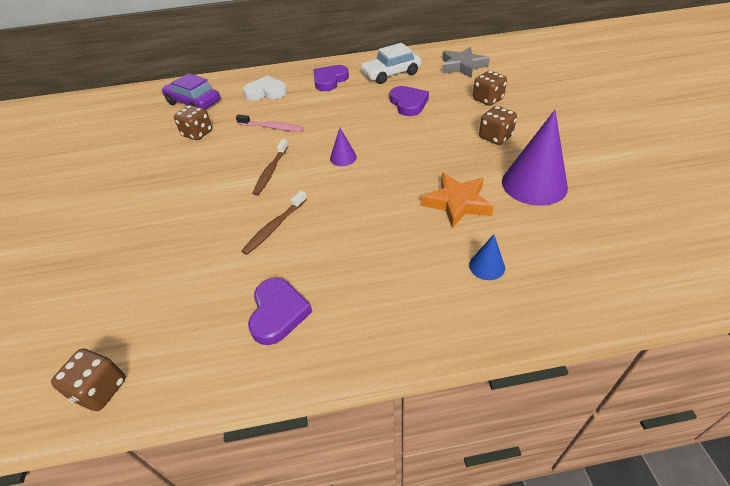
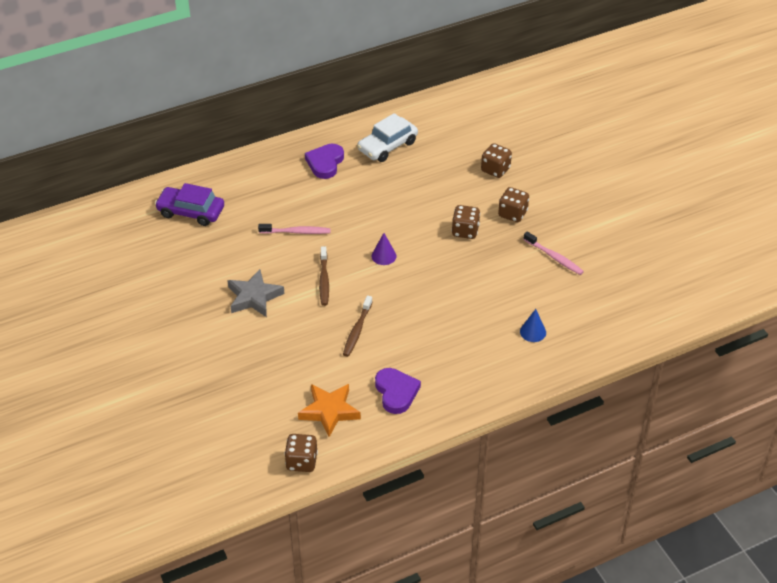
camera: 20 degrees left, 0 degrees up
(197, 134) = (223, 250): brown dice -> brown dice (465, 231)
(266, 92) = (263, 188): white heart -> none
(408, 103) = (420, 184): purple heart -> none
(457, 203) = (497, 285): orange star -> orange star (329, 411)
(462, 66) = (459, 127): grey star -> grey star (254, 297)
(534, 184) = (554, 257): purple cone -> pink toothbrush

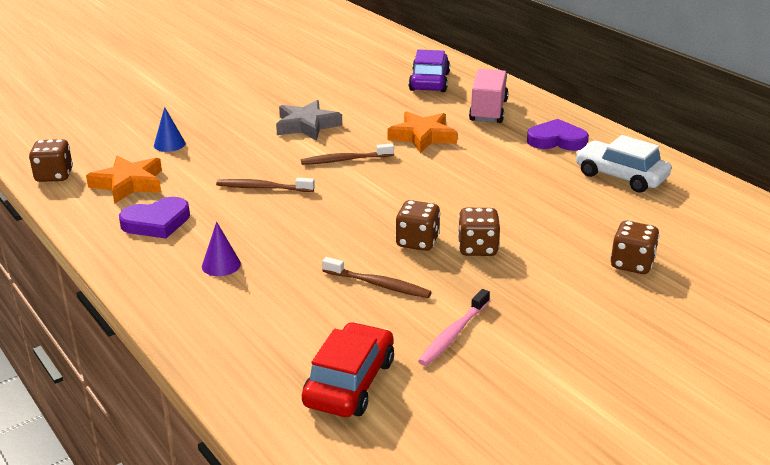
camera: 80 degrees right, 15 degrees down
(262, 188) = (488, 111): none -> pink truck
(296, 232) = (422, 136): pink toothbrush -> orange star
(384, 256) = (401, 193): purple cone -> purple cone (221, 265)
(498, 282) = (378, 284): none -> brown toothbrush
(512, 214) = (537, 287): brown dice -> brown dice (417, 242)
(533, 332) = (278, 323): blue cone -> blue cone (169, 144)
(592, 306) = (349, 382): none -> red car

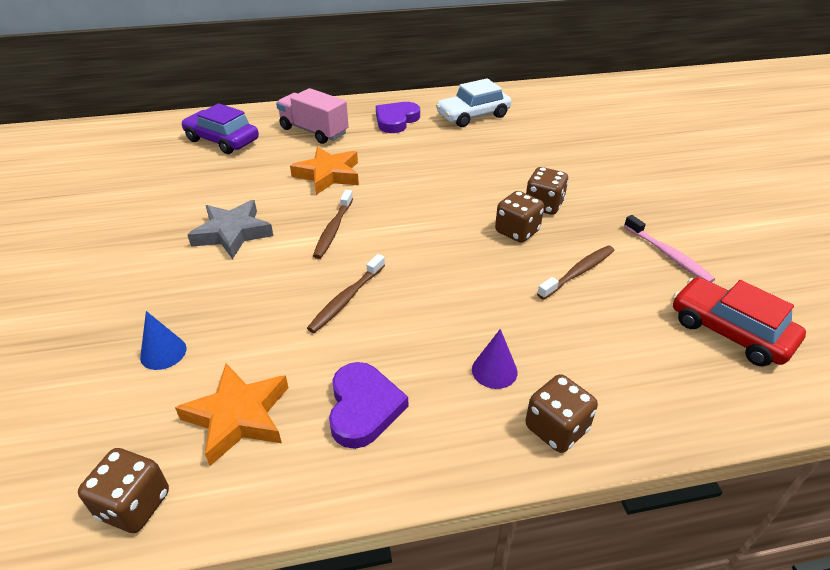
camera: 65 degrees left, 10 degrees up
(632, 264) = (597, 151): brown dice -> brown dice (556, 428)

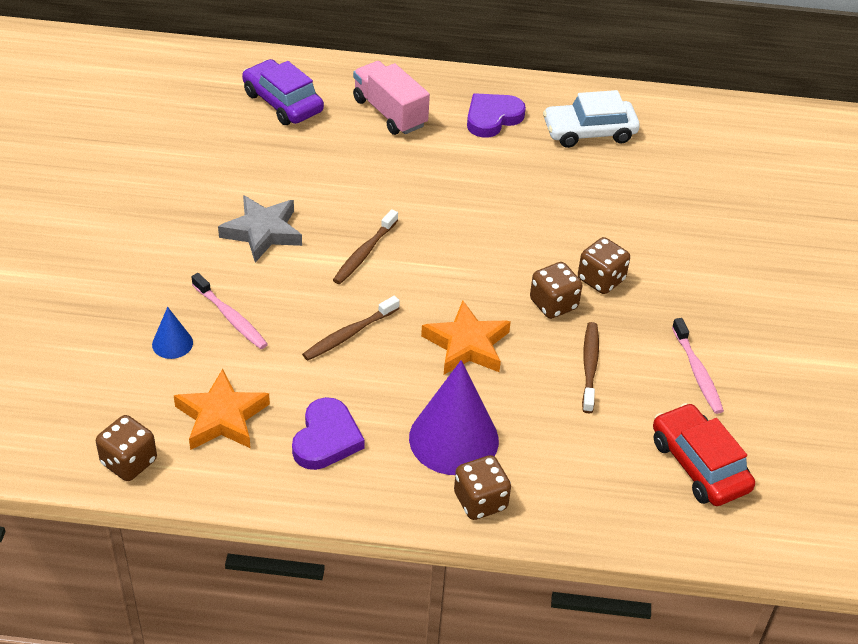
camera: 15 degrees right, 5 degrees up
(221, 312) = (231, 317): none -> pink toothbrush
(328, 175) = (384, 181): orange star -> orange star (467, 345)
(494, 370) = (453, 439): purple cone -> purple cone, size x2.11
(578, 272) = (589, 366): brown toothbrush -> brown toothbrush turned 60 degrees counterclockwise

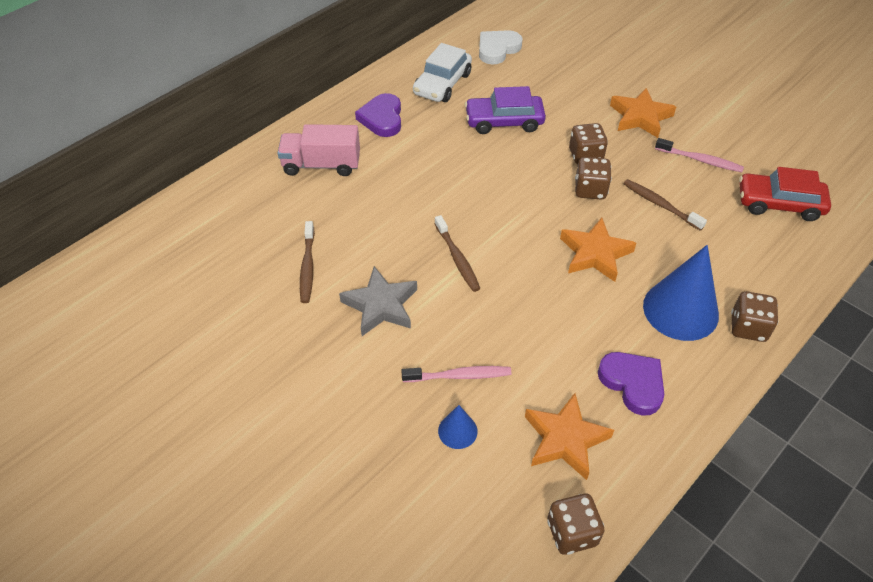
camera: 50 degrees left, 5 degrees up
(282, 102) = (245, 216): purple car -> purple car (504, 121)
(349, 334) = (535, 312): brown toothbrush -> brown toothbrush (307, 267)
(453, 439) = (680, 310): purple cone -> blue cone
(691, 144) = (497, 49): none -> white heart
(713, 297) = (640, 117): none -> orange star

